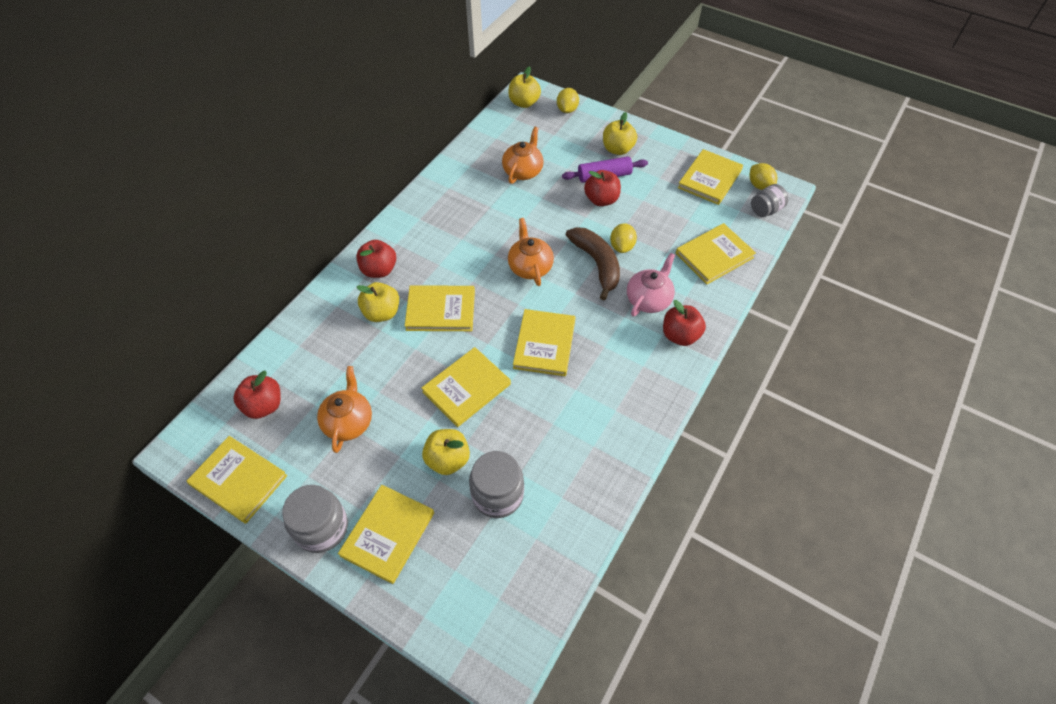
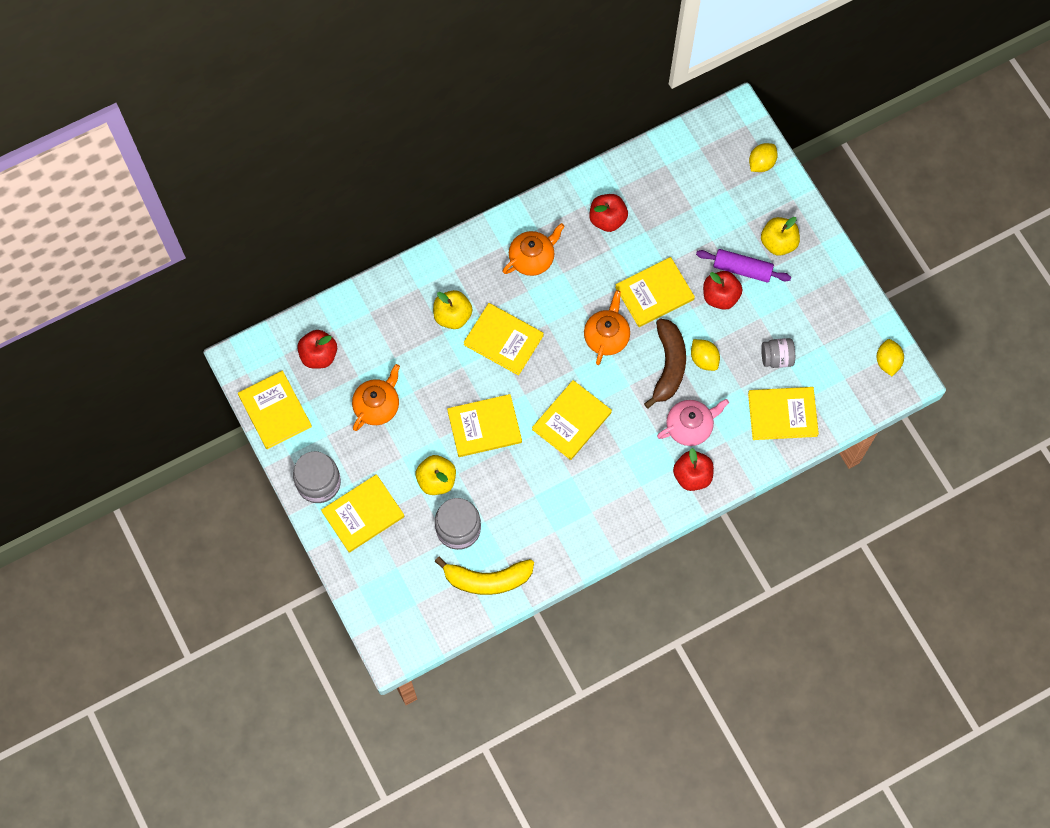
camera: 30 degrees right, 15 degrees up
(379, 270) = (472, 269): red apple -> red apple (607, 219)
(523, 171) = (667, 221): orange teapot -> orange teapot (532, 258)
(524, 103) = (722, 130): yellow apple -> none
(558, 529) = (487, 579): none -> yellow banana
(622, 246) = (704, 359): yellow lemon -> yellow lemon turned 75 degrees counterclockwise
(709, 179) = (844, 327): yellow book -> yellow book (654, 293)
(765, 210) = (870, 392): grey jar -> grey jar (776, 358)

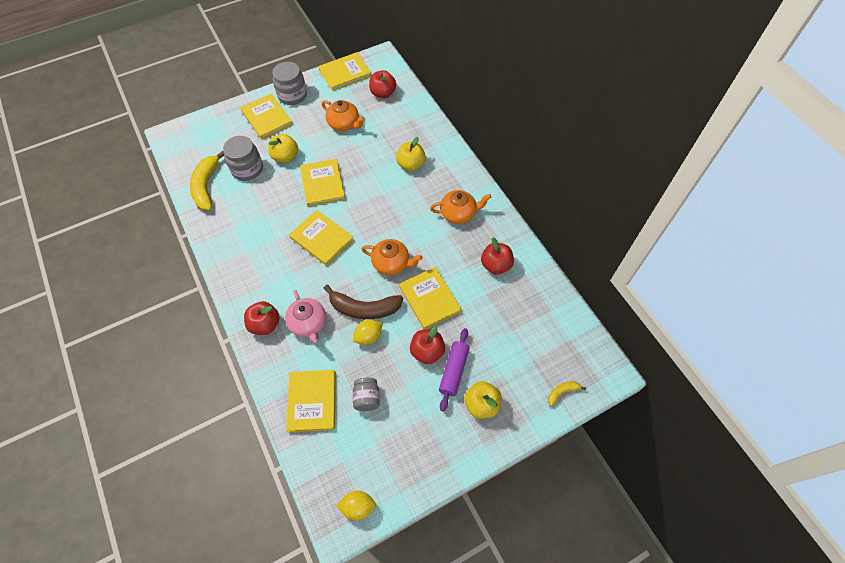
camera: 90 degrees right, 10 degrees down
(503, 340) = (390, 195): yellow book -> none
(532, 258) = (458, 213): orange teapot -> orange teapot turned 60 degrees counterclockwise
(761, 163) = (562, 392): yellow lemon -> yellow banana

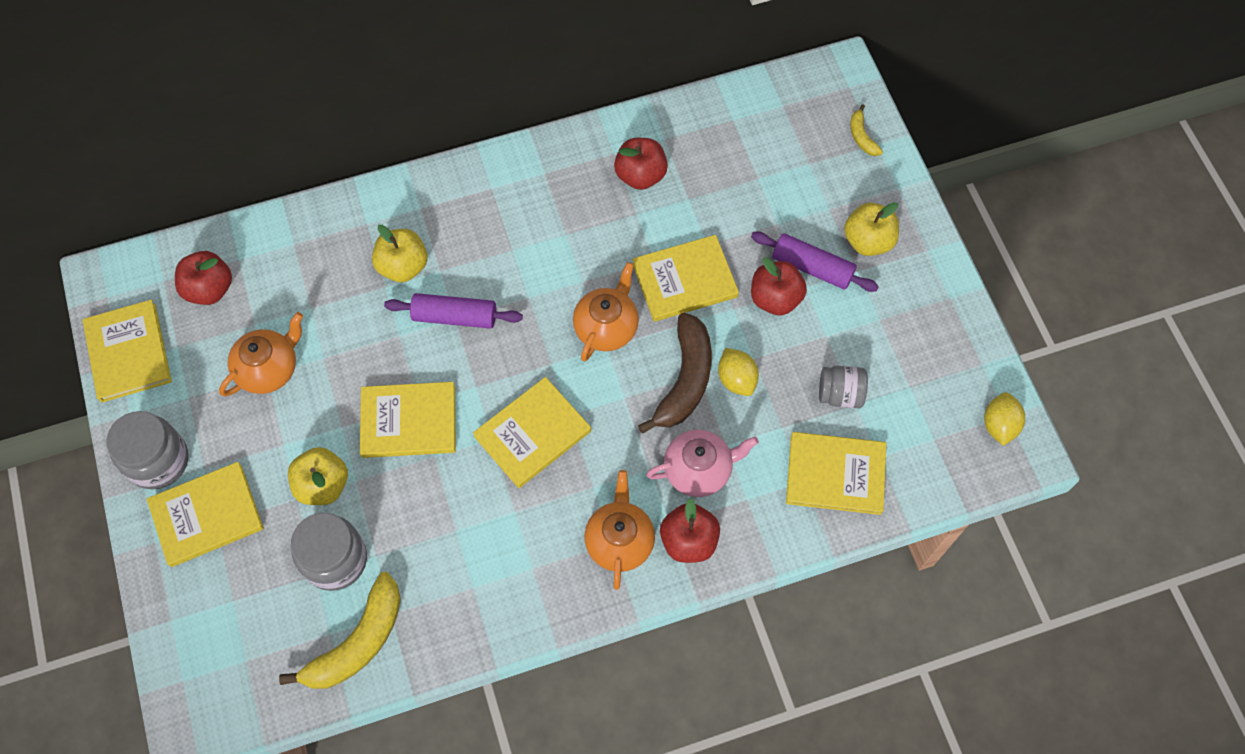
camera: 80 degrees left, 5 degrees up
(206, 186) = (358, 642): yellow banana -> yellow banana turned 60 degrees counterclockwise
(385, 192) = (455, 316): none -> purple rolling pin
(458, 213) = (528, 209): orange teapot -> orange teapot (619, 540)

